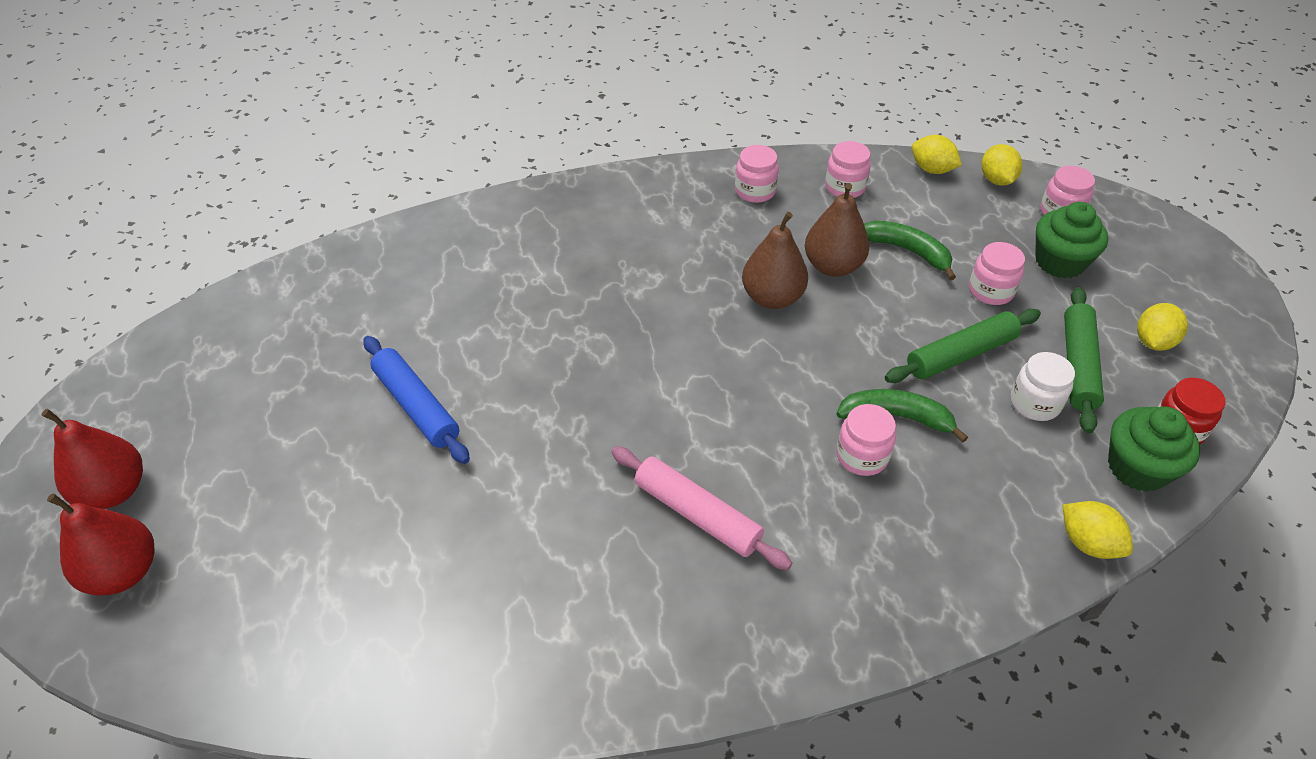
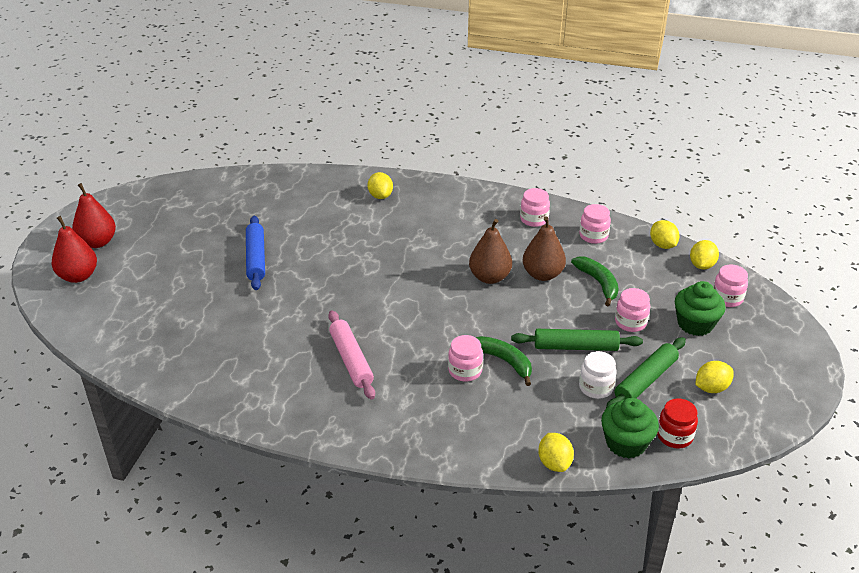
camera: 30 degrees right, 10 degrees down
(524, 231) = (380, 196): none -> yellow lemon

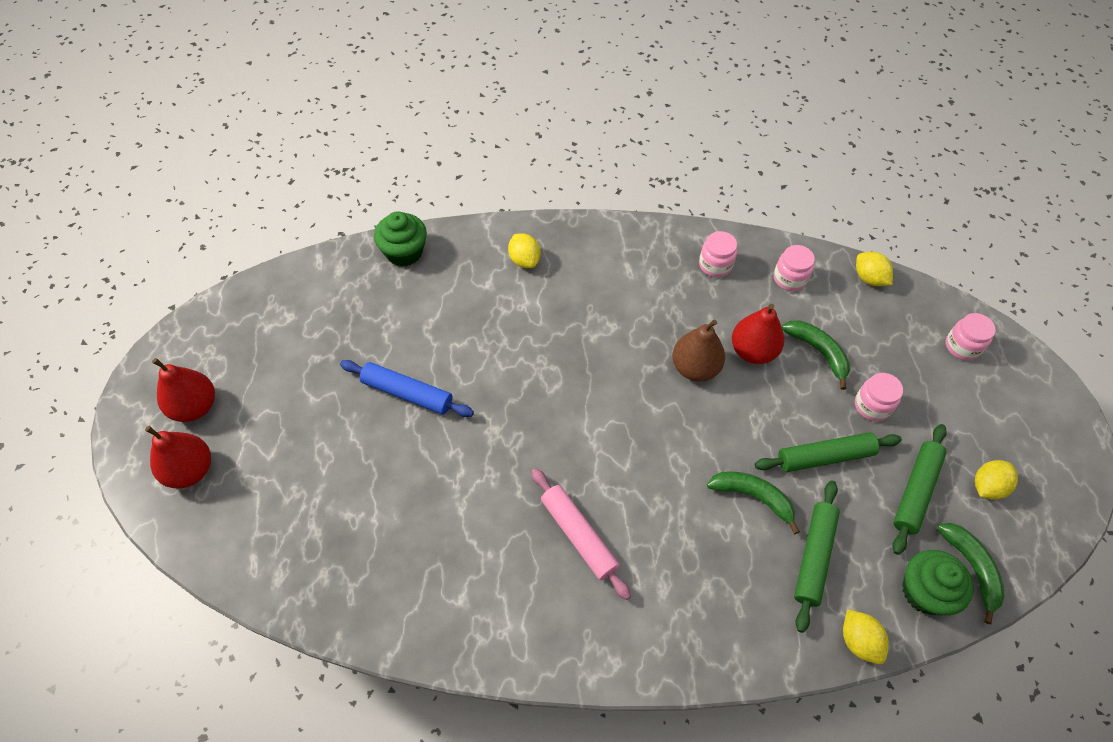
camera: 15 degrees left, 20 degrees up
(256, 258) = (407, 393): blue rolling pin -> blue rolling pin turned 45 degrees counterclockwise
(465, 371) = (715, 522): pink jar -> none
(538, 405) = (813, 557): none -> green rolling pin
(542, 274) = (752, 351): brown pear -> red pear
(596, 387) = (866, 514): white jar -> none
(674, 436) = (971, 568): red jar -> green banana
(695, 324) = (941, 393): green cupcake -> green cupcake (404, 252)
(701, 265) = (920, 301): yellow lemon -> none

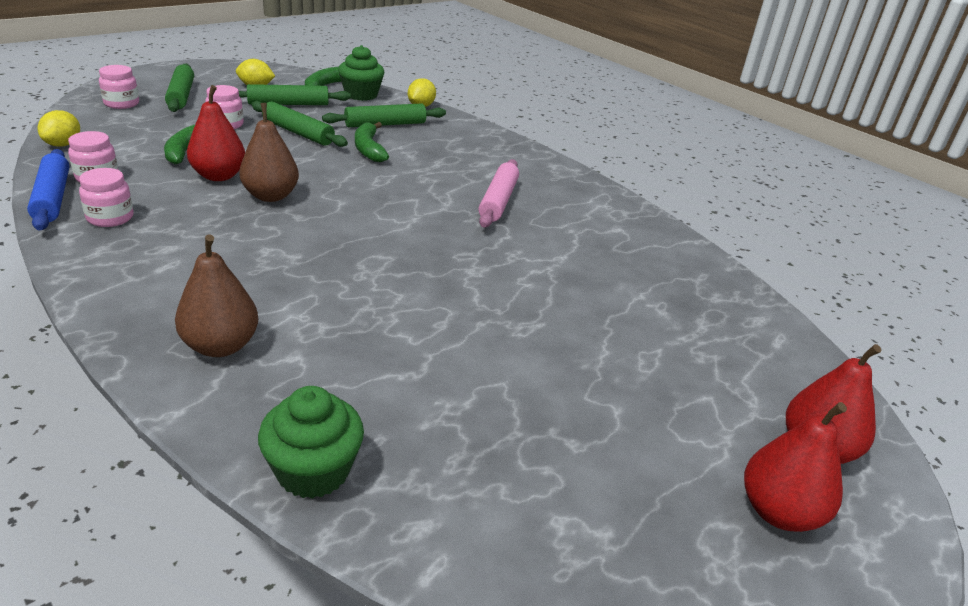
camera: 135 degrees left, 25 degrees down
(407, 393) = (511, 342): blue rolling pin -> blue rolling pin (52, 198)
(524, 260) = (220, 346): yellow lemon -> brown pear
(974, 403) = (181, 95): none -> green rolling pin

